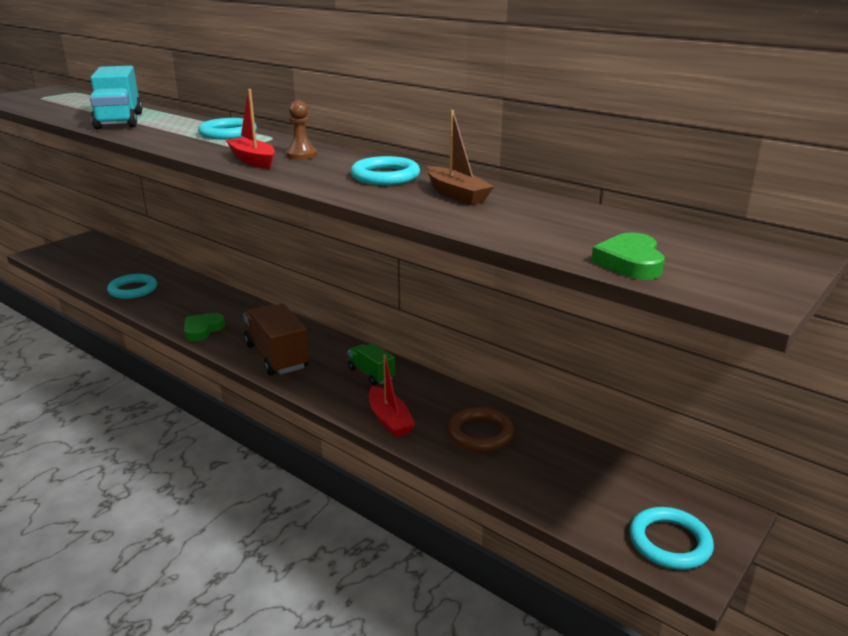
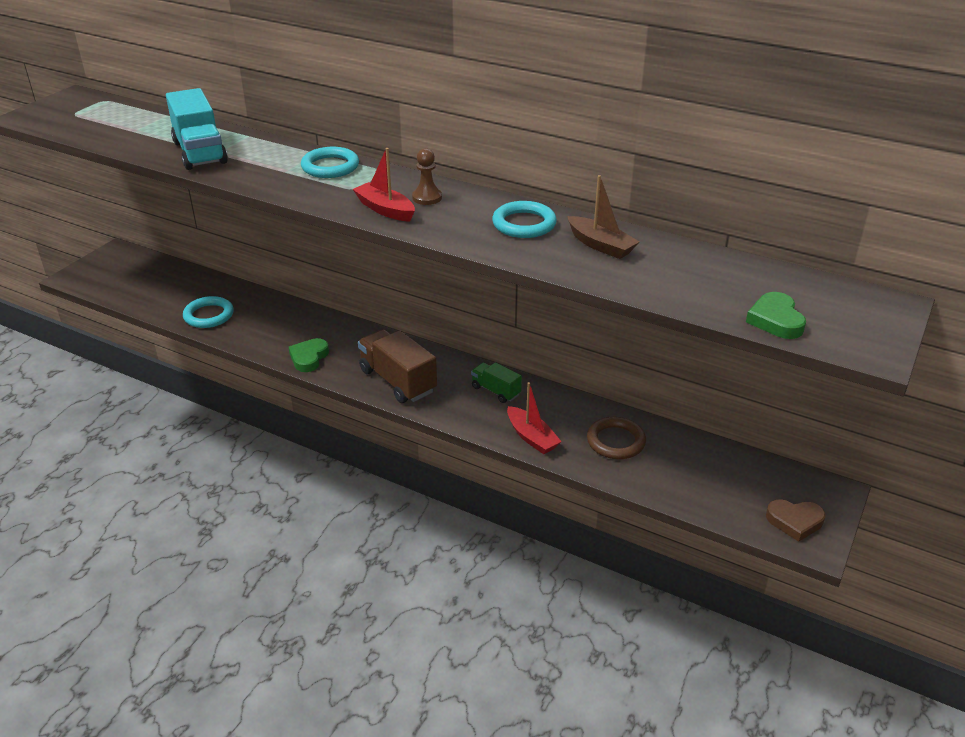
camera: 10 degrees left, 10 degrees up
(669, 542) = (794, 521): turquoise ring -> brown heart

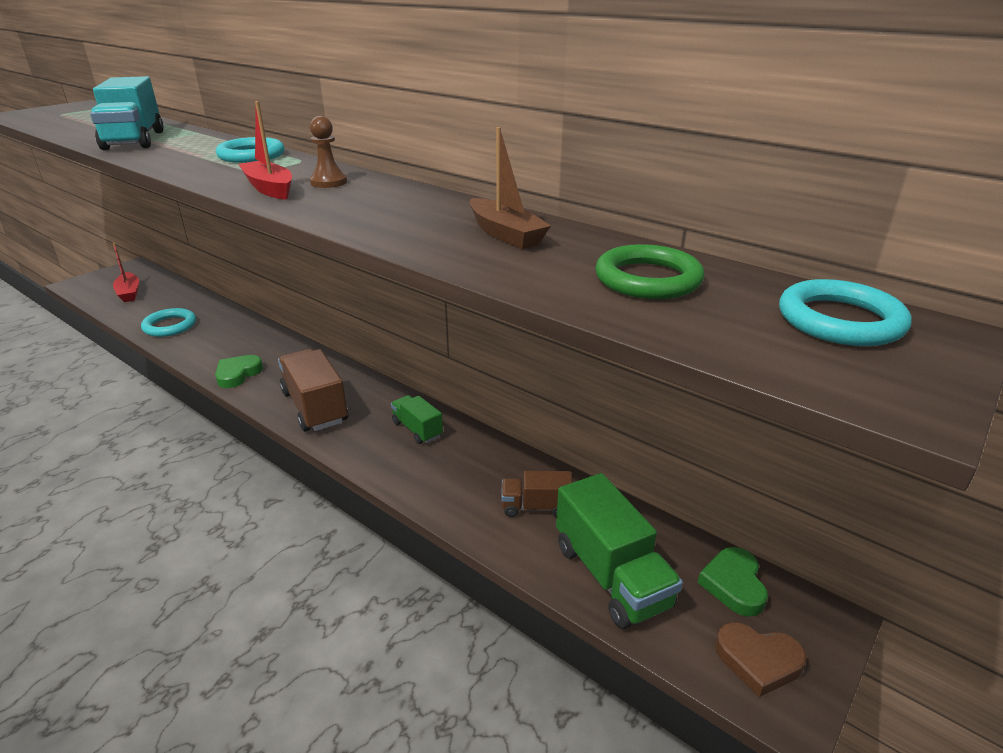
camera: 10 degrees right, 5 degrees down
(524, 224) = (422, 209): turquoise ring -> turquoise ring (840, 320)
(531, 437) = (433, 489): red boat -> red boat (129, 293)
(615, 441) = (536, 507): brown ring -> brown truck
(686, 482) = (611, 575): none -> green truck
(714, 279) = (648, 279): none -> green ring
(775, 320) = (728, 338): green heart -> green heart (733, 584)

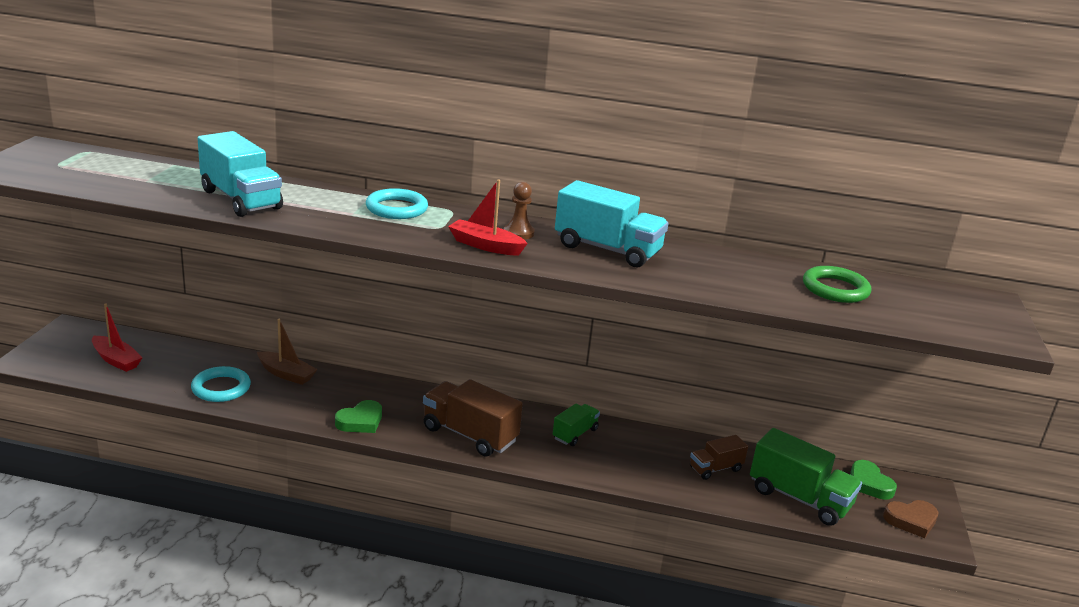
camera: 30 degrees left, 5 degrees down
(238, 374) = (360, 421): green heart -> green heart turned 135 degrees counterclockwise
(398, 205) = (607, 249): none -> turquoise truck
(417, 429) = (575, 434): green truck -> green truck turned 105 degrees clockwise
(505, 234) = (715, 267): brown boat -> brown boat (286, 374)
(840, 320) = (947, 300): turquoise ring -> none

